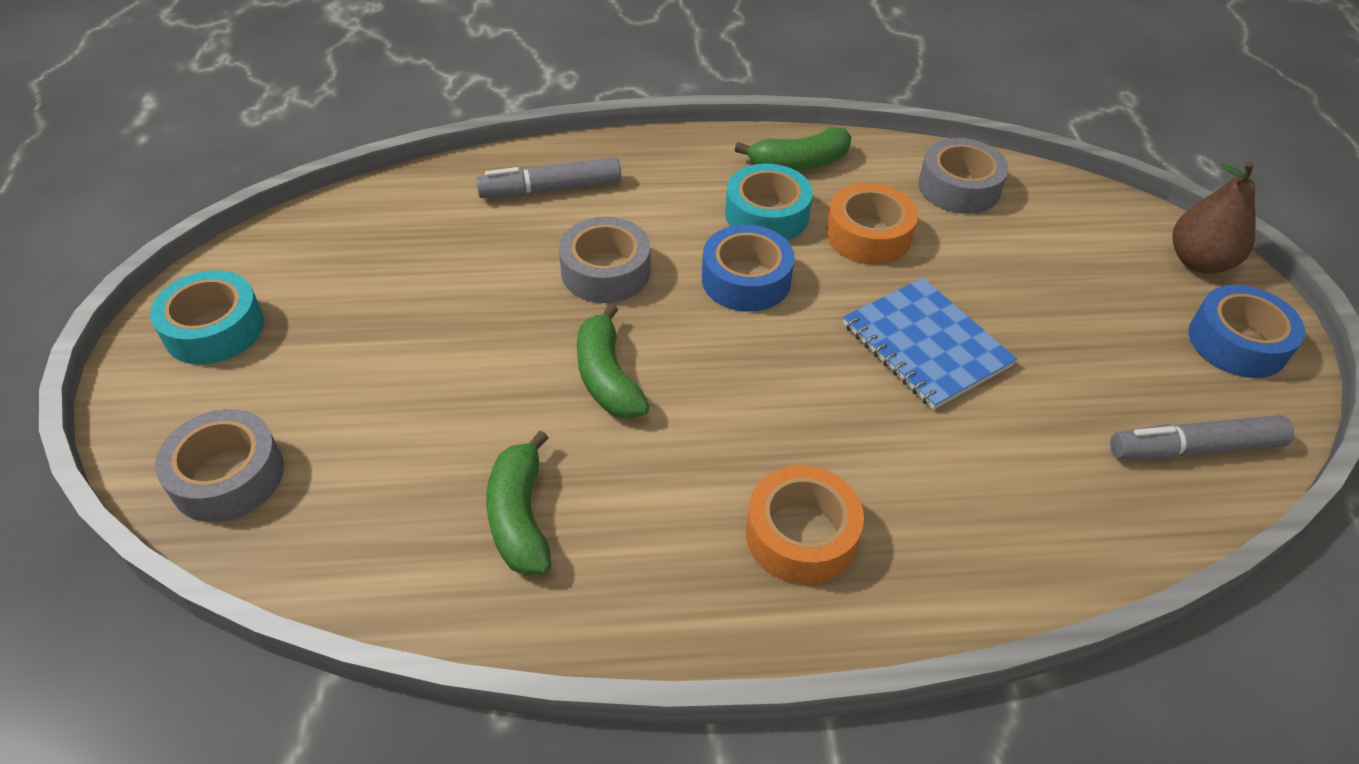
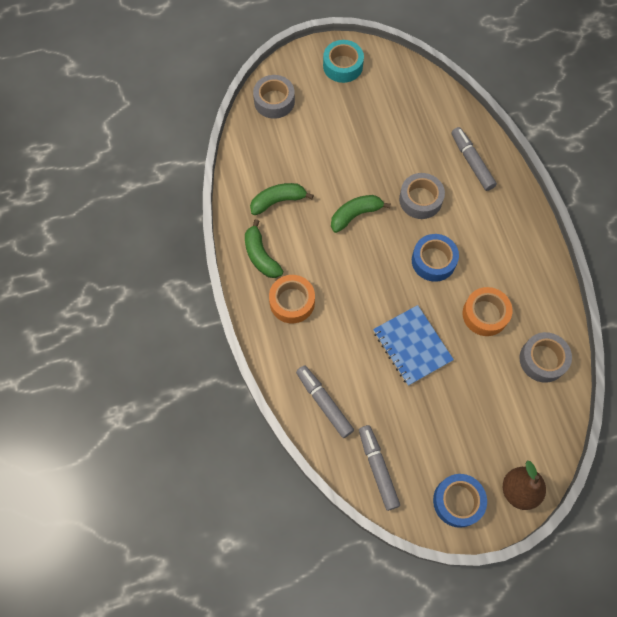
camera: 80 degrees right, 20 degrees up
(766, 215) = (485, 264): turquoise tape -> none
(798, 163) = (534, 274): green banana -> green banana (261, 256)
(925, 345) = (412, 346): blue notebook -> blue notebook turned 75 degrees counterclockwise
(1056, 516) = (324, 403): none -> grey marker

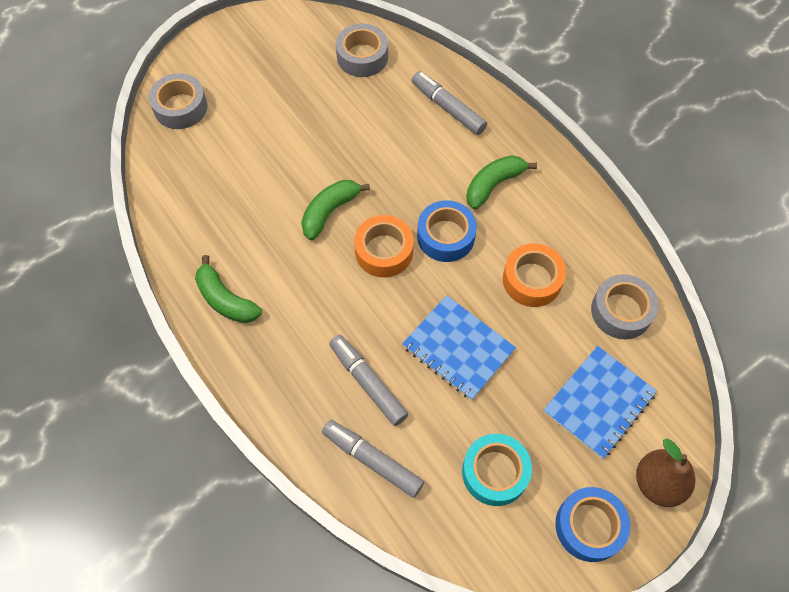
camera: 20 degrees left, 5 degrees down
(278, 201) = (226, 225): green banana -> green banana (494, 185)
(292, 302) = (286, 344): orange tape -> orange tape (384, 251)
(342, 66) = (253, 43): turquoise tape -> turquoise tape (495, 472)
(377, 468) = (472, 521): grey marker -> grey marker (367, 382)
(420, 200) = (403, 169): grey tape -> grey tape (362, 57)
(499, 419) = (599, 402): none -> blue notebook

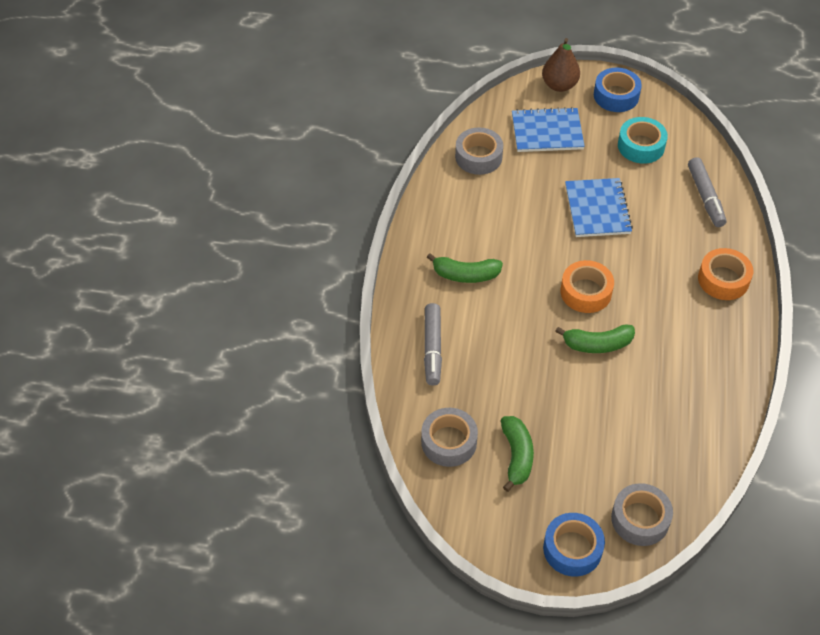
camera: 135 degrees left, 10 degrees down
(225, 299) = (723, 343): green banana -> green banana (516, 456)
(367, 382) = (671, 232): grey marker -> none
(446, 236) = (535, 270): blue tape -> blue tape (572, 549)
(532, 280) = (510, 208): orange tape -> orange tape (723, 279)

